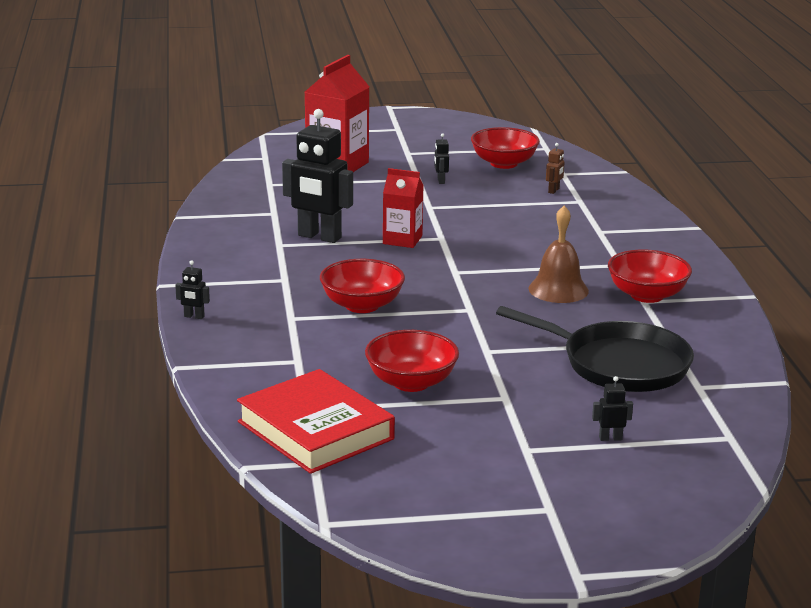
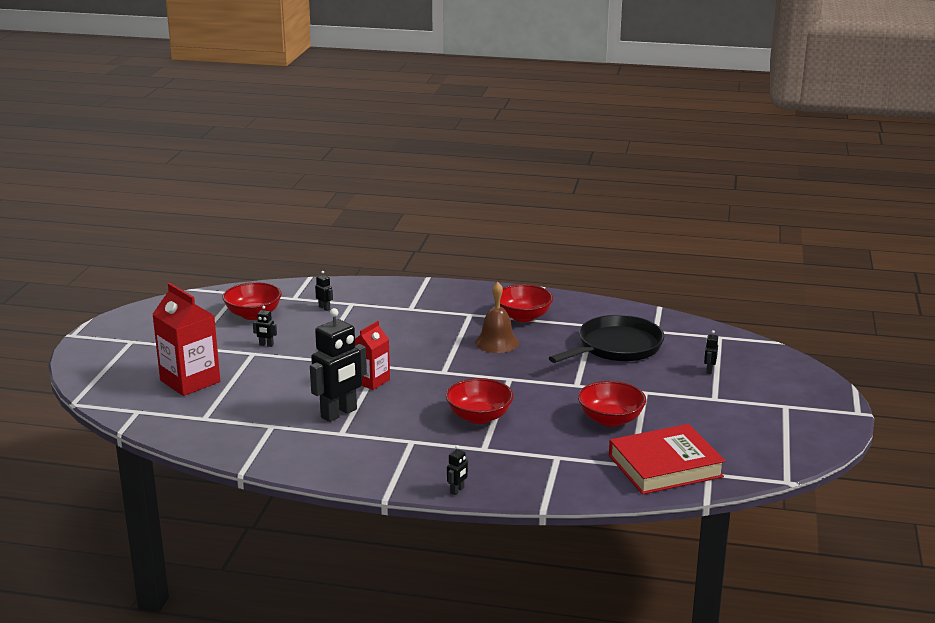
camera: 70 degrees left, 0 degrees up
(554, 191) = (324, 308): brown robot -> black robot

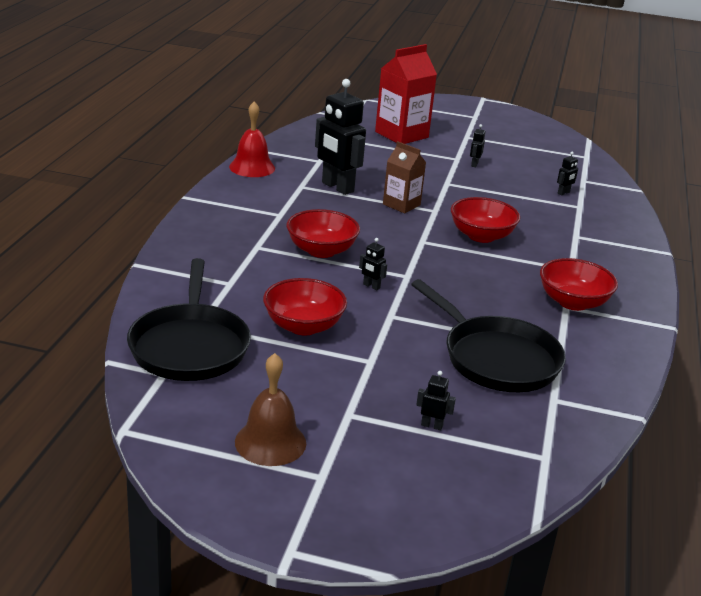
camera: 90 degrees right, 5 degrees up
(253, 314) = (539, 161): red bowl -> red bowl (481, 236)
(298, 464) = (252, 167): none -> red bell
(371, 381) = (401, 205): red carton -> brown carton
(457, 490) = (184, 227): black robot -> black robot (371, 286)
(497, 342) = (497, 277): brown bell -> brown bell (270, 442)
(665, 466) = (190, 346): red book -> black pan

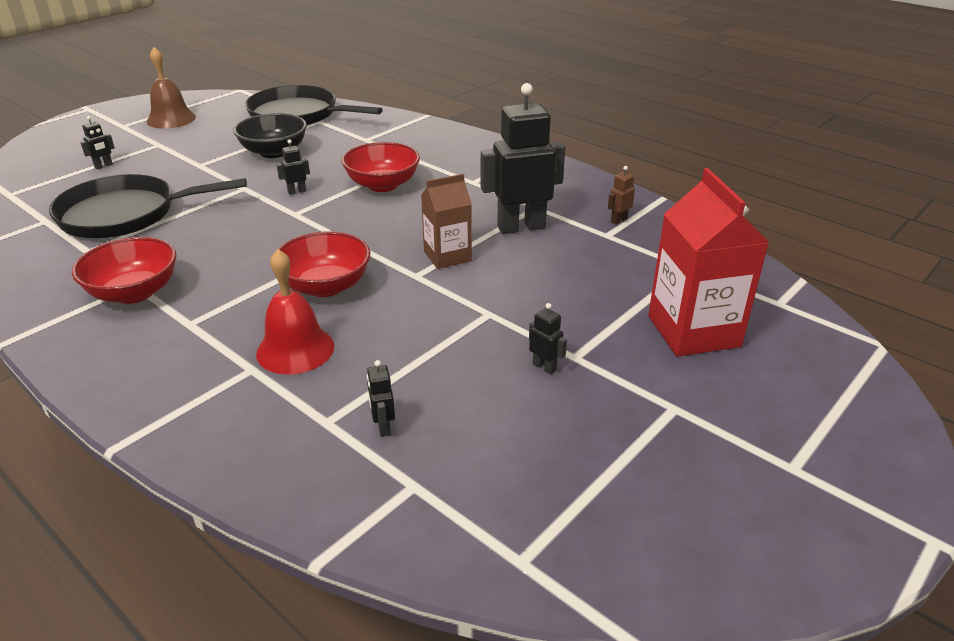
camera: 120 degrees right, 5 degrees up
(252, 167) = (601, 190): red bell -> red bell (295, 349)
(295, 159) = (618, 220): none -> brown robot
(303, 326) = (274, 152): red bowl -> black bowl

